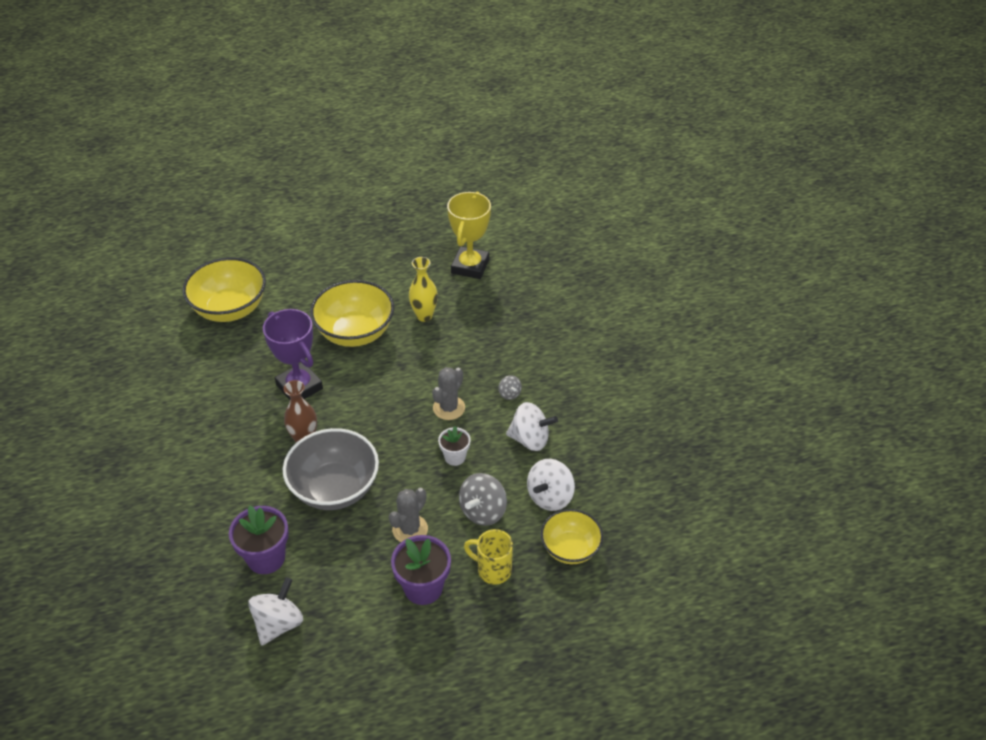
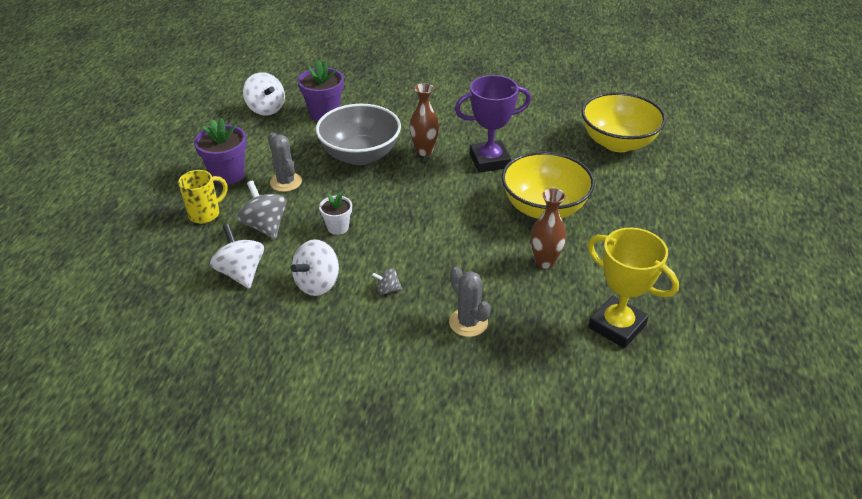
camera: 115 degrees right, 5 degrees down
(424, 316) = (544, 262): yellow vase -> brown vase
(449, 408) = (400, 241): grey cactus -> grey cactus (468, 322)
(570, 549) = (178, 265): yellow bowl -> none

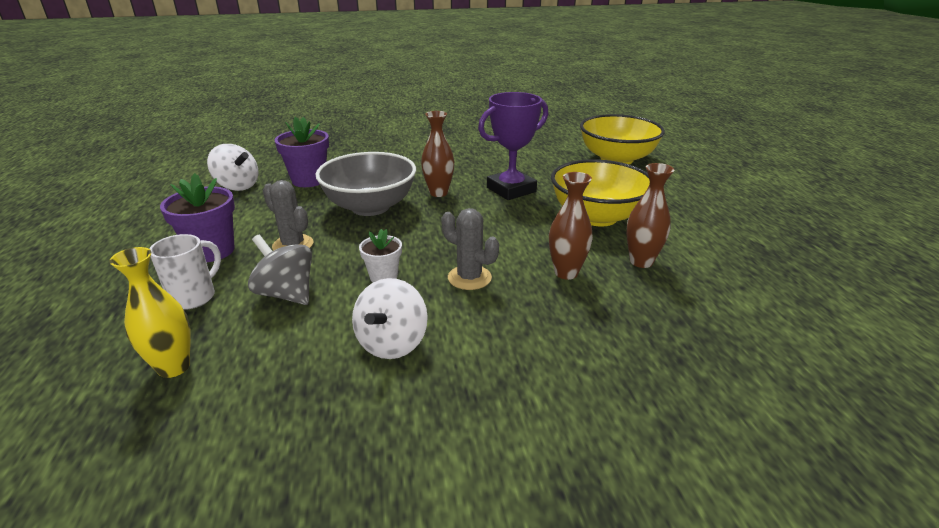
camera: 20 degrees left, 10 degrees down
(180, 265) = (174, 367): none -> yellow vase
(205, 214) = (194, 297): yellow mug -> white mug
(241, 273) = (274, 355): white spinning top -> none
(387, 289) = (488, 328): grey spinning top -> none
(468, 322) = (613, 341): grey cactus -> grey cactus (469, 278)
(476, 257) = (566, 273): none -> brown vase
(617, 326) = (772, 304): yellow trophy -> none

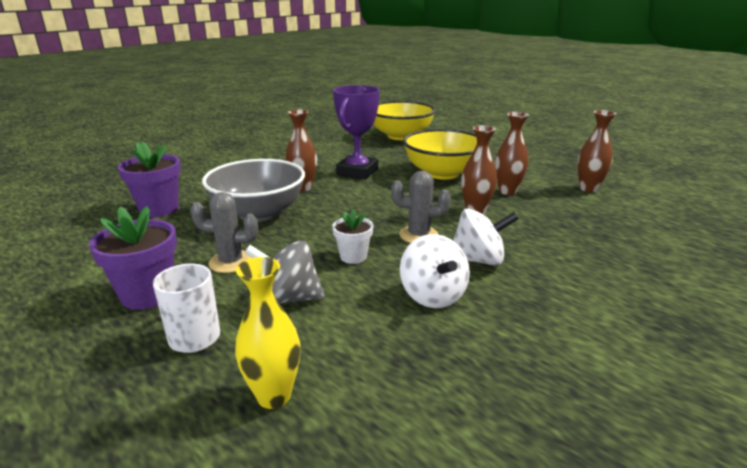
camera: 35 degrees left, 5 degrees down
(237, 186) = (80, 234): white spinning top -> white spinning top (478, 260)
(758, 293) = (588, 189): none -> brown vase

